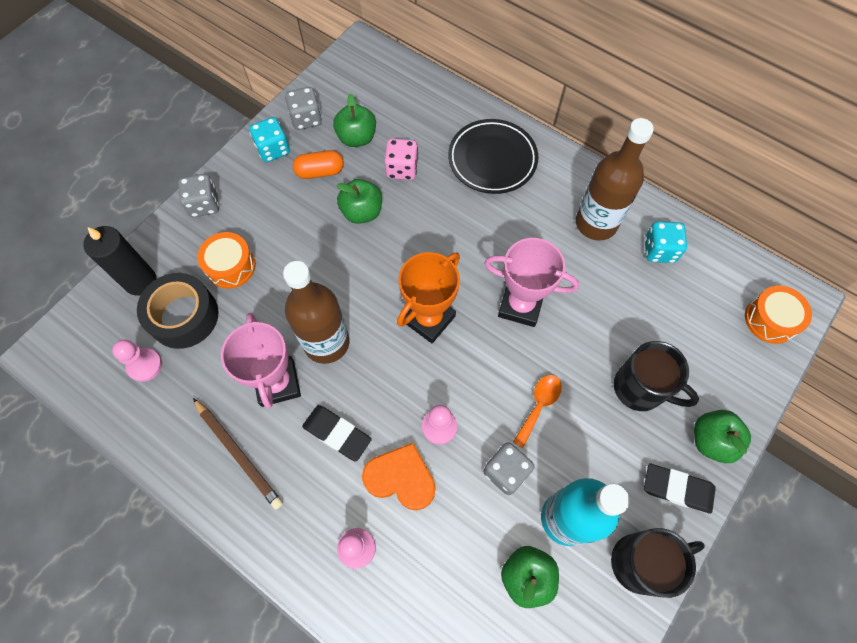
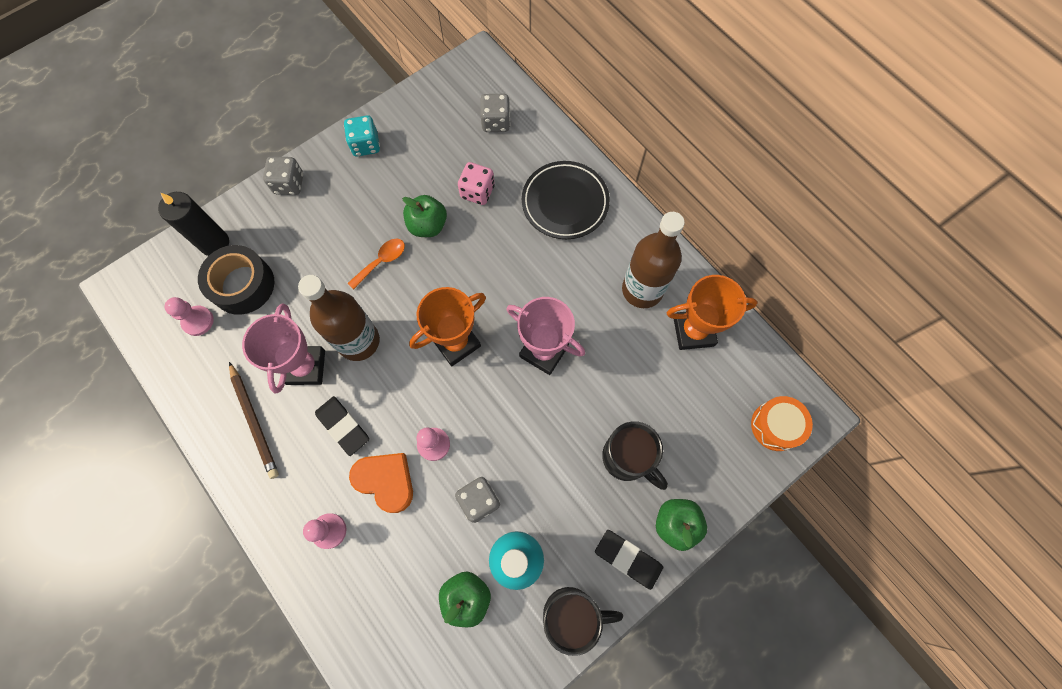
camera: 15 degrees right, 5 degrees up
(230, 266) = (296, 248): orange drum -> none
(306, 119) = (404, 121): grey dice -> grey dice (496, 122)
(320, 172) = (401, 177): orange capsule -> none
(357, 138) = (445, 151): green apple -> none
(539, 405) = (529, 449): orange spoon -> orange spoon (381, 261)
(659, 250) = (693, 331): turquoise dice -> orange trophy

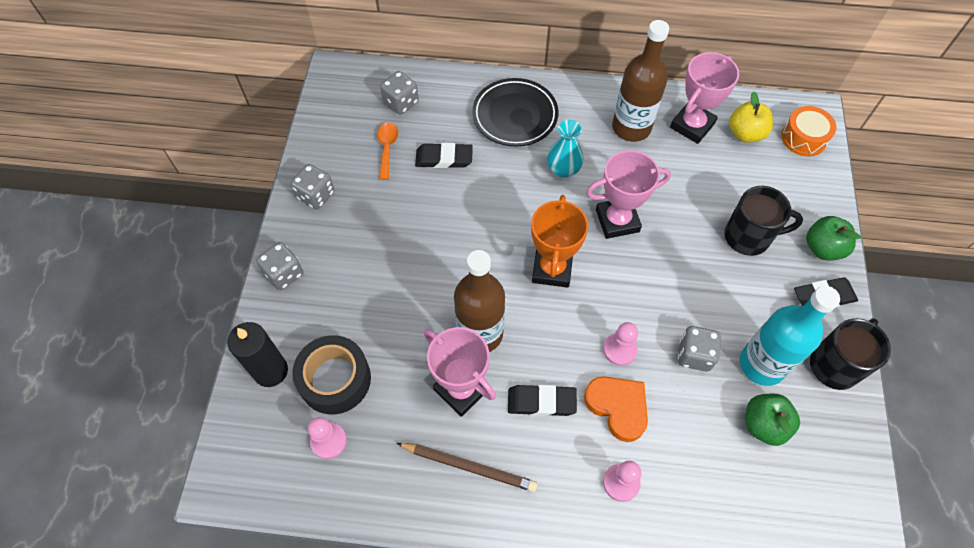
camera: 45 degrees left, 10 degrees down
(365, 145) = (316, 195): turquoise dice -> grey dice
(381, 261) = (429, 264): orange spoon -> orange spoon (387, 148)
(386, 481) = (618, 407): orange heart -> orange heart turned 60 degrees clockwise
(428, 225) = (434, 210): green apple -> none
(477, 192) = (444, 158): pink dice -> black eraser
(551, 276) = (563, 169): none -> turquoise vase
(693, 331) = (692, 125): orange trophy -> pink trophy
(729, 377) = (745, 134): none -> yellow apple

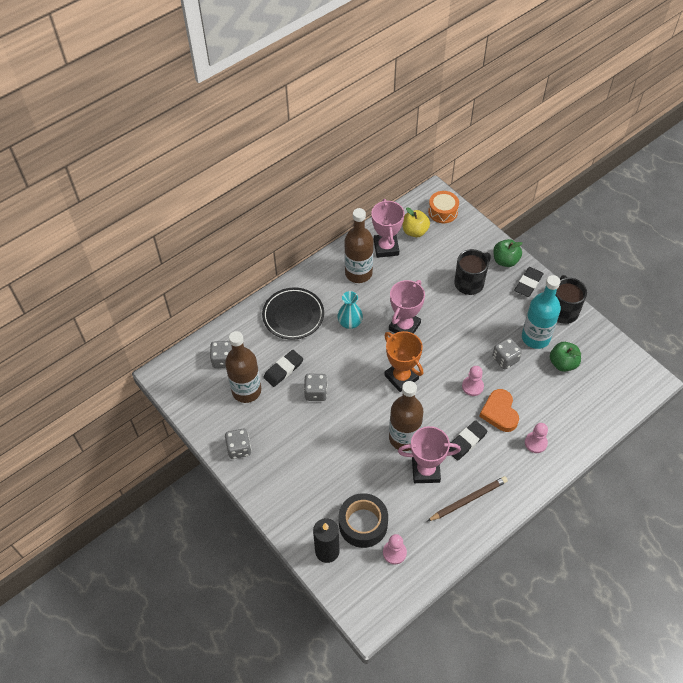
camera: 45 degrees left, 5 degrees down
(284, 274) = (273, 501): grey dice -> grey dice (316, 392)
(387, 148) = (246, 390): orange spoon -> brown bottle
(618, 407) = (499, 412): orange heart -> orange heart turned 105 degrees counterclockwise

